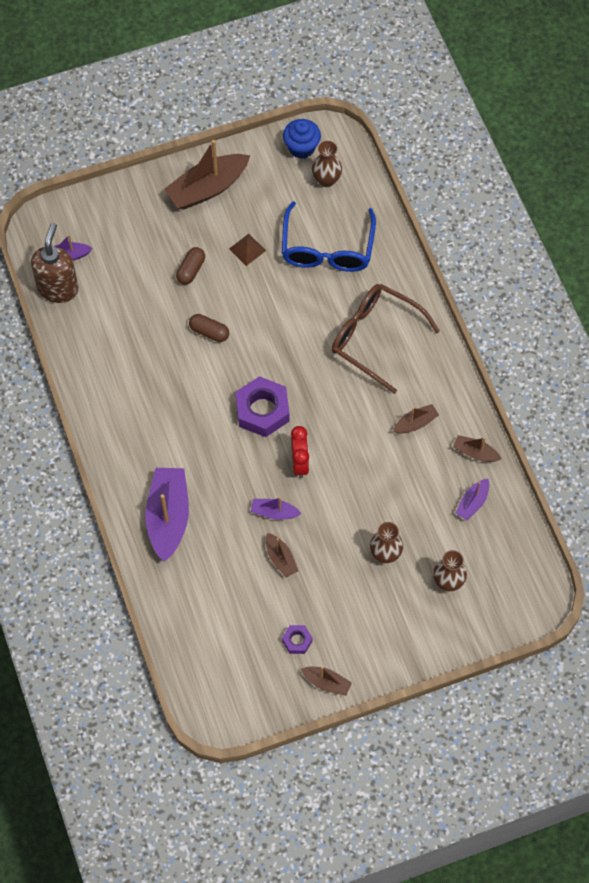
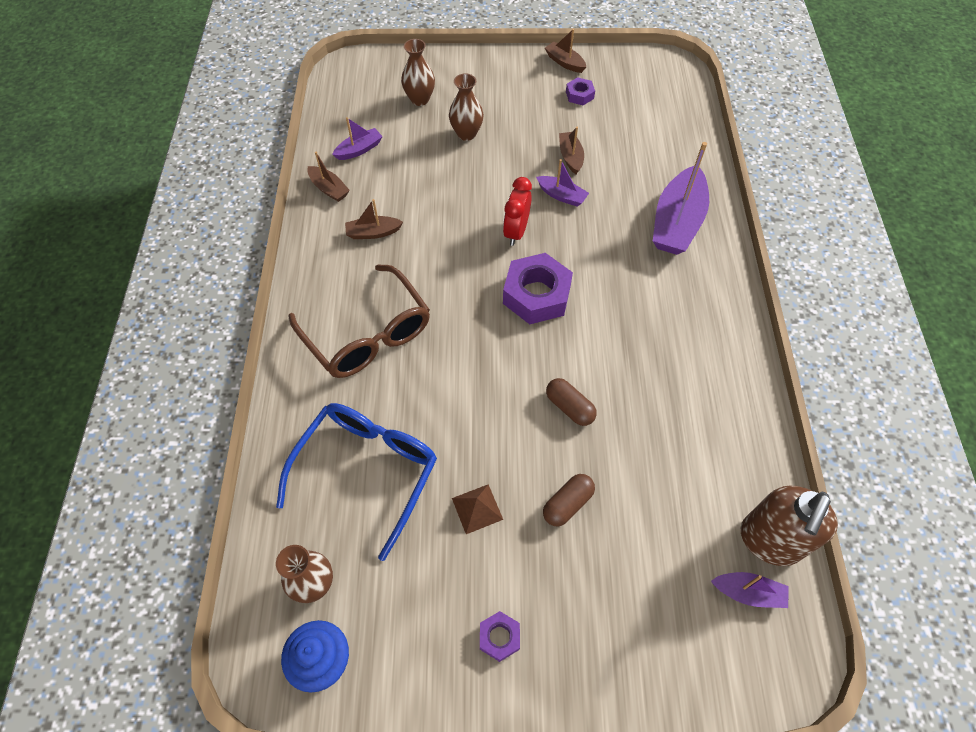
camera: 160 degrees left, 5 degrees down
(207, 188) = (499, 637): brown boat -> purple nut

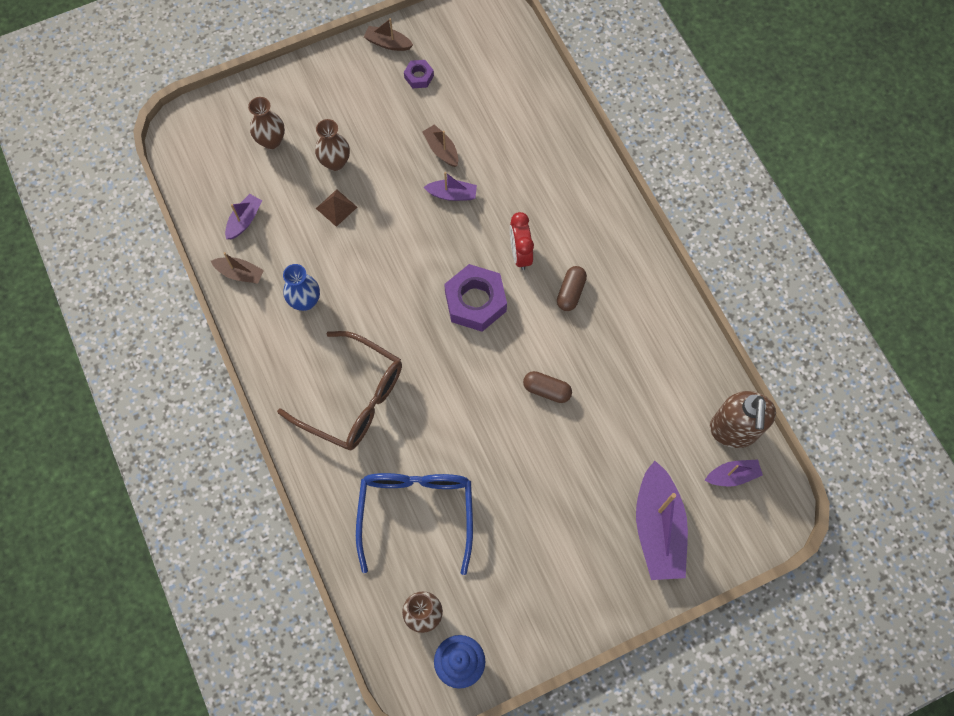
camera: 25 degrees left, 10 degrees up
(373, 233) = (305, 301): brown boat -> blue vase
(477, 509) = (515, 503): brown pyramid -> brown pyramid (336, 207)
(499, 637) = (575, 588): purple nut -> none
(516, 232) = (429, 248): red clock -> red clock (520, 254)
(567, 504) = (579, 469): brown capsule -> brown capsule (570, 292)
(677, 222) = (561, 181): purple boat -> purple boat (658, 528)

